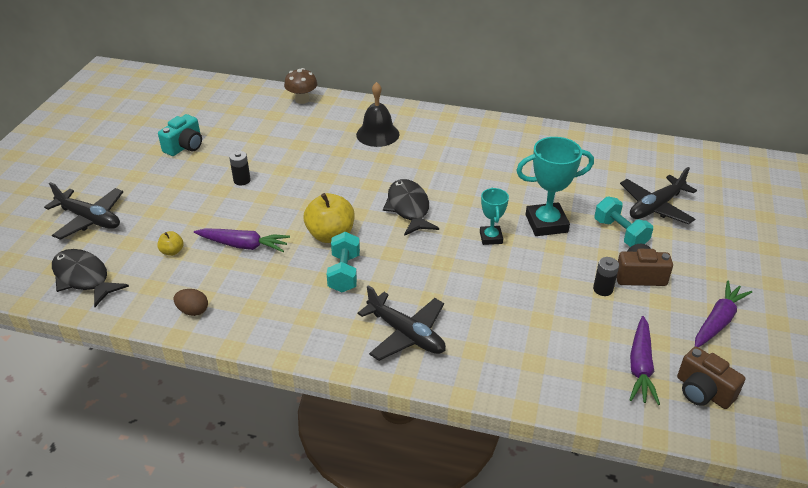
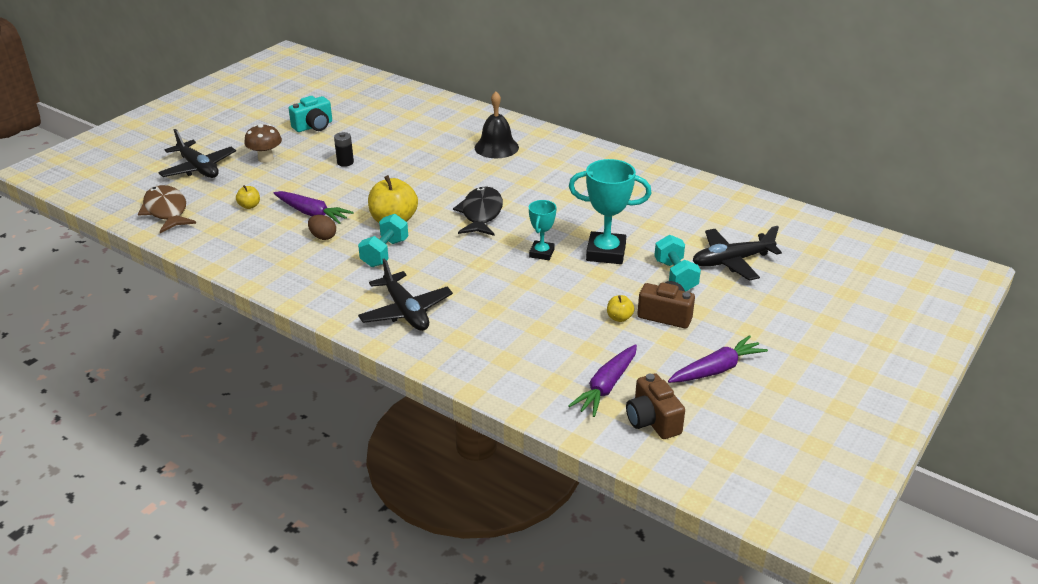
camera: 20 degrees right, 5 degrees down
(84, 278) = (166, 211): black fish -> brown fish
(193, 311) = (237, 254): brown egg -> brown egg (323, 237)
(302, 100) = (445, 106): brown mushroom -> brown mushroom (266, 158)
(603, 289) = (619, 318): black battery -> yellow apple

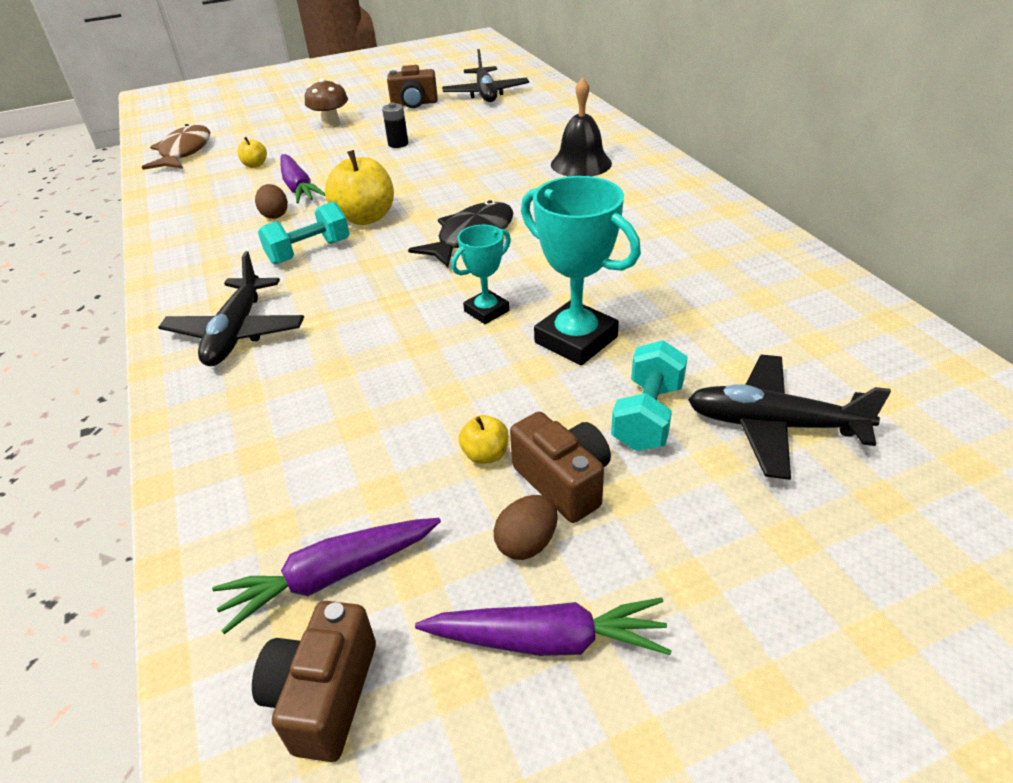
camera: 35 degrees right, 5 degrees up
(198, 168) = (264, 120): black plane -> black plane (486, 93)
(314, 126) = (414, 104): turquoise camera -> brown camera
(675, 343) = (527, 543): none -> brown egg

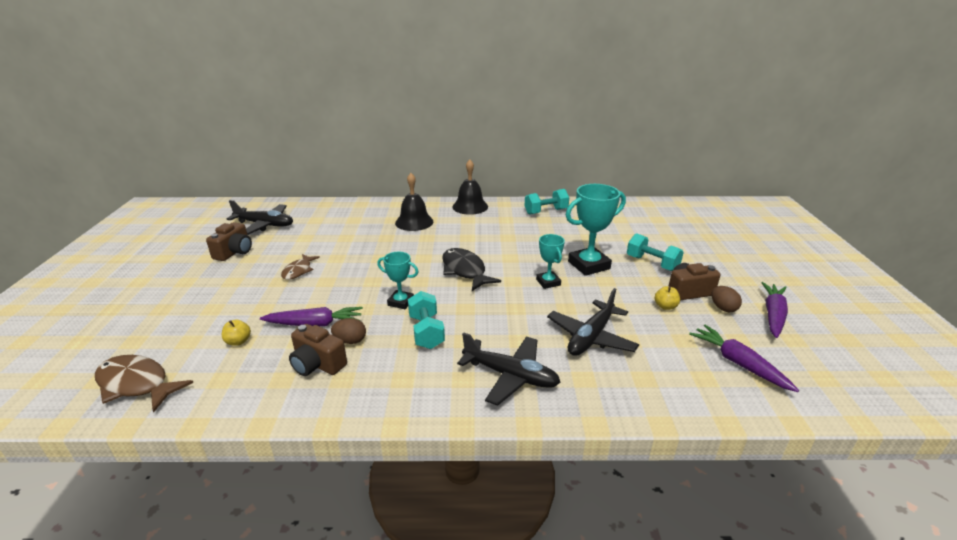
camera: 70 degrees left, 10 degrees down
(324, 695) = (804, 374): brown camera -> brown camera (317, 364)
(331, 124) = (211, 293): brown mushroom -> none
(331, 576) = (738, 363): purple carrot -> purple carrot turned 150 degrees clockwise
(365, 218) = (400, 302): yellow apple -> turquoise trophy
(398, 144) = (298, 271): black battery -> brown fish
(681, 186) = (470, 206): none -> black bell
(747, 253) = (546, 211): none -> turquoise dumbbell
(774, 425) = (666, 242): black plane -> black plane (591, 337)

